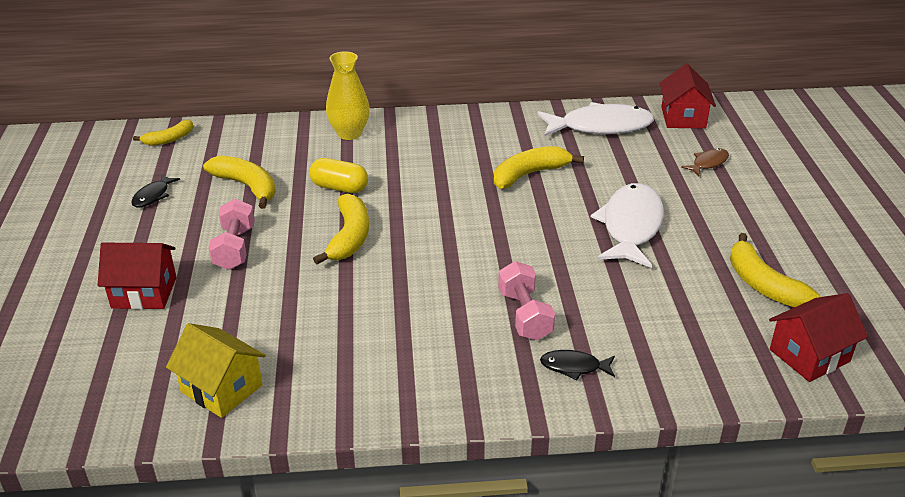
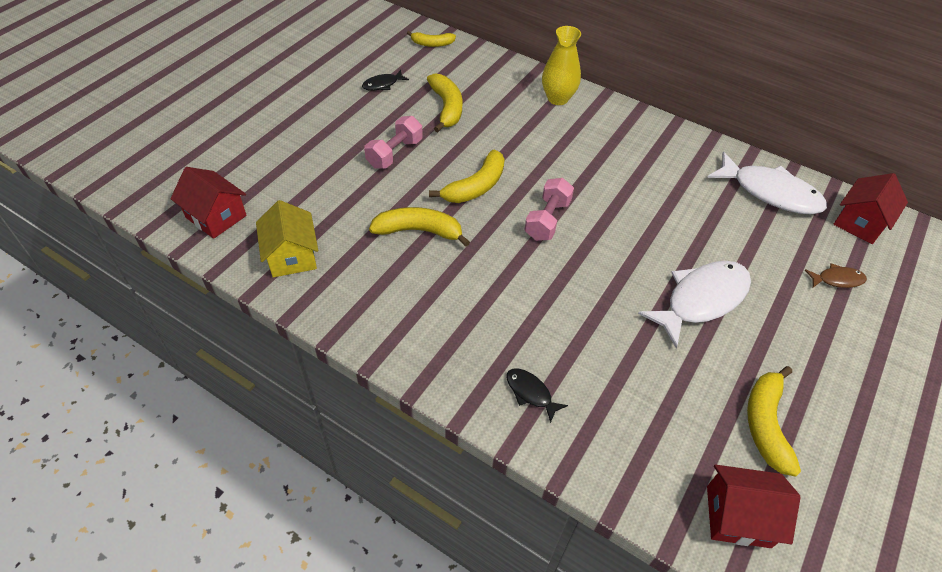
camera: 35 degrees right, 15 degrees up
(144, 293) = (312, 157): red house -> red house (216, 216)
(339, 187) = (507, 141): yellow capsule -> none
(524, 315) = (537, 326): pink dumbbell -> pink dumbbell (547, 220)
(529, 174) = (662, 205): yellow banana -> yellow banana (419, 231)

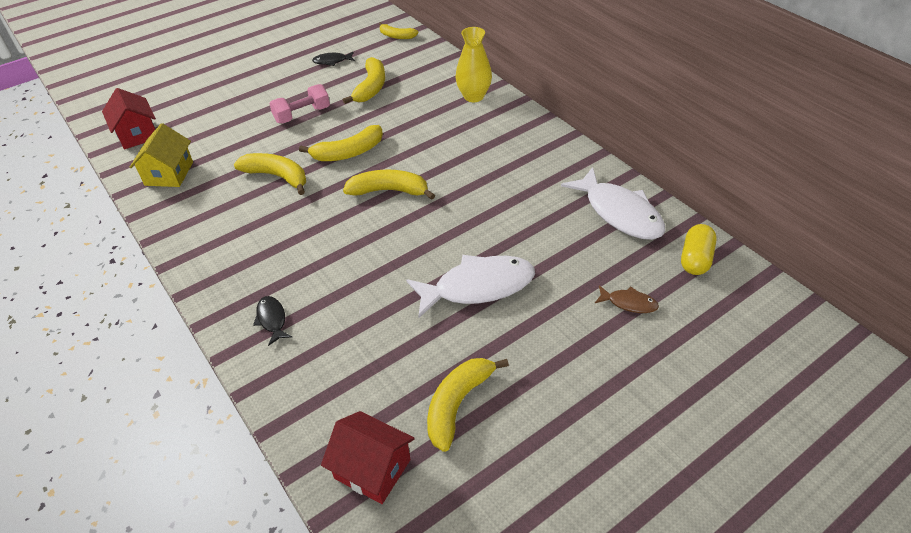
camera: 25 degrees right, 5 degrees down
(547, 220) = (389, 191): pink dumbbell -> yellow banana
(860, 222) = (695, 259): red house -> yellow capsule

